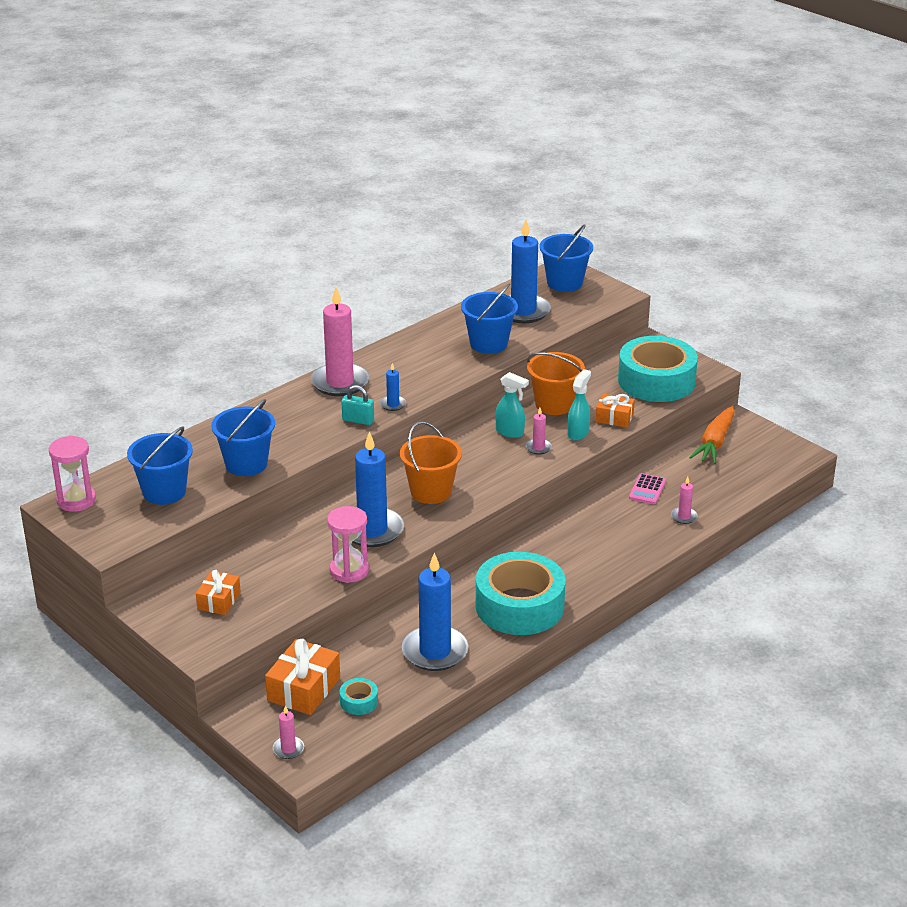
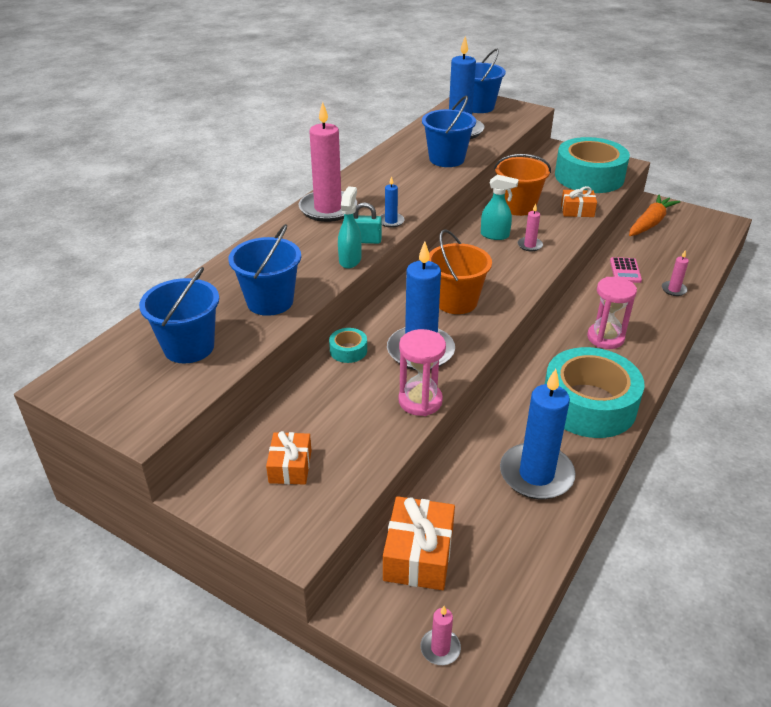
camera: 15 degrees left, 5 degrees up
(76, 500) = (85, 375): pink hourglass -> pink hourglass (605, 338)
(359, 701) = (489, 558): turquoise tape -> turquoise tape (348, 350)
(578, 433) = (555, 227): turquoise spray bottle -> turquoise spray bottle (350, 260)
(715, 442) = (650, 223): orange carrot -> orange carrot turned 150 degrees counterclockwise

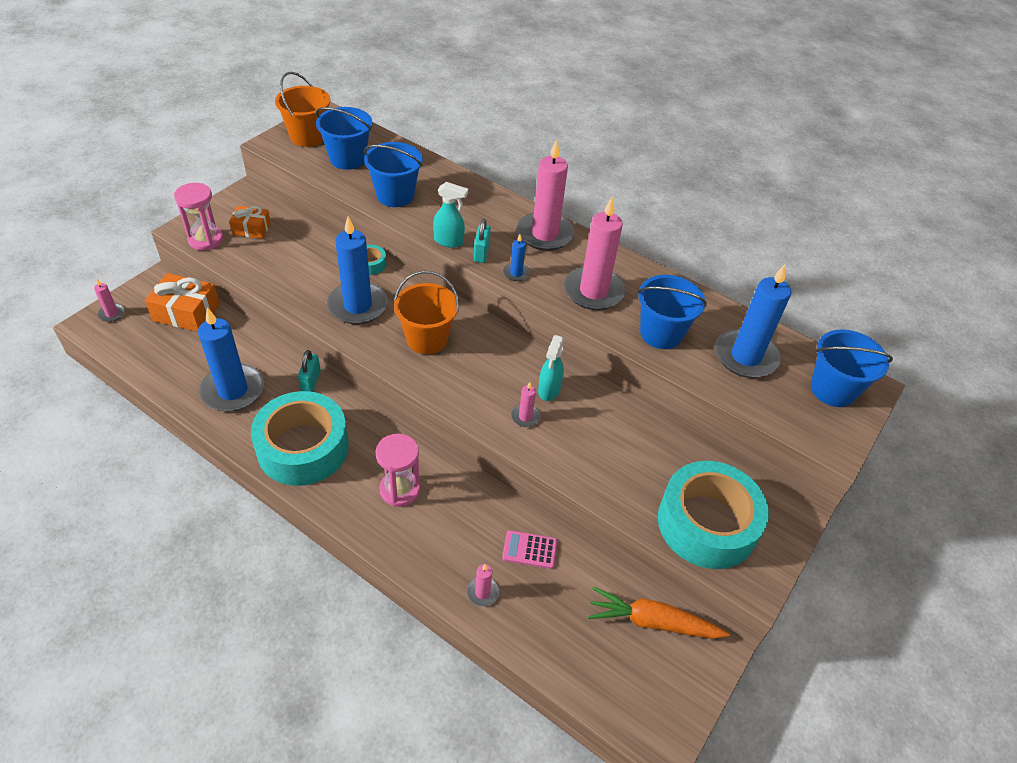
camera: 90 degrees right, 10 degrees up
(405, 185) = (593, 291): none -> pink candle
(420, 401) = (295, 298): pink hourglass -> pink hourglass (206, 240)
(500, 413) = (311, 381): none -> turquoise padlock
(517, 206) = (616, 424): orange bucket -> orange bucket (308, 136)
(577, 210) = (607, 484): orange gift -> none
(650, 223) = (652, 622): orange carrot -> orange carrot turned 150 degrees clockwise

